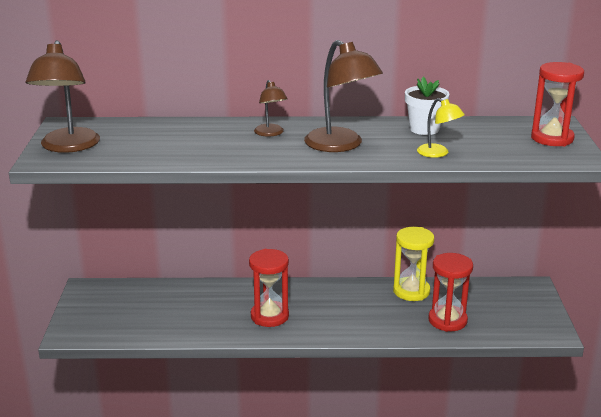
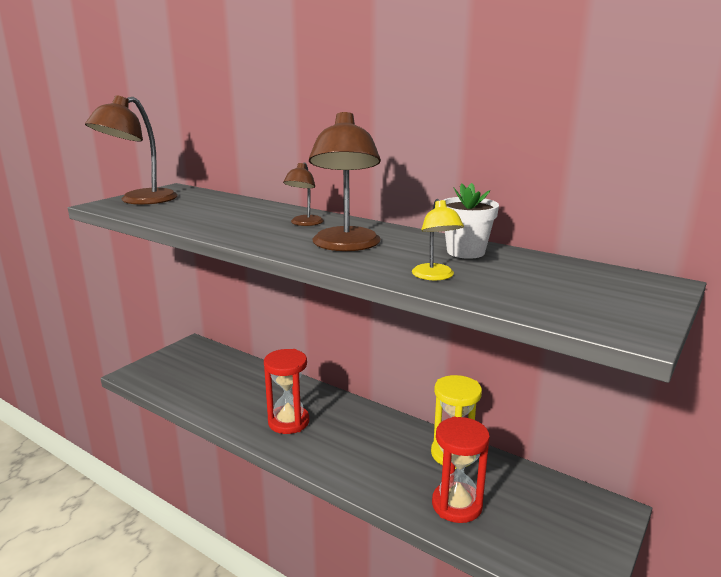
camera: 35 degrees right, 5 degrees down
(552, 138) = (624, 297): red hourglass -> none

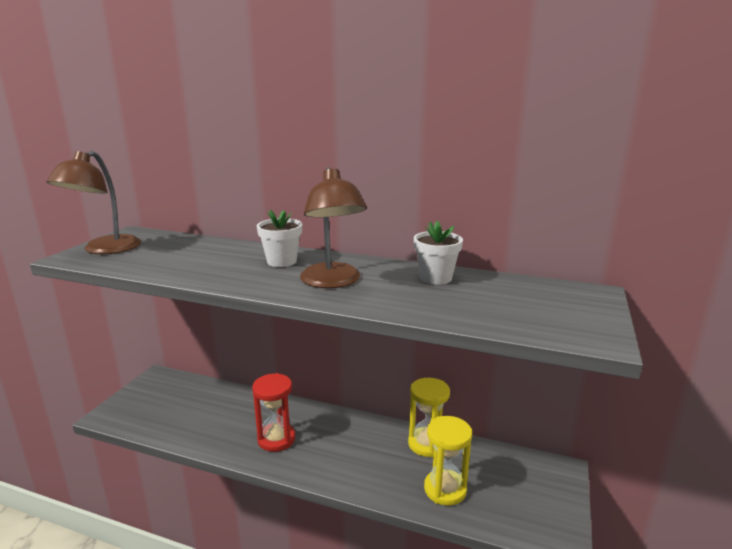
camera: 15 degrees left, 0 degrees up
(304, 223) = (282, 261): brown lamp -> white flower pot
(435, 276) = (426, 305): yellow lamp -> none
(457, 505) = (445, 489): red hourglass -> yellow hourglass

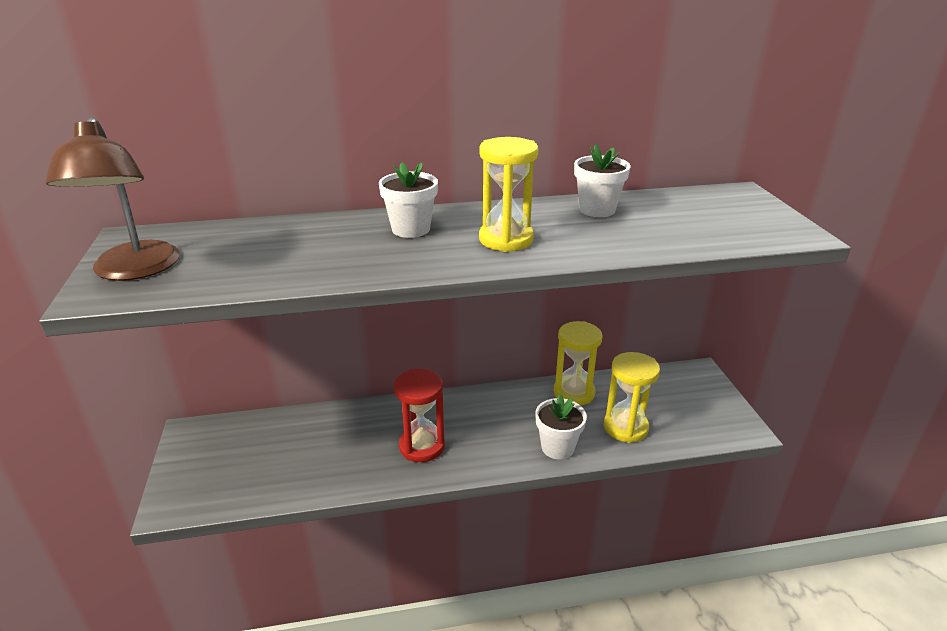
camera: 30 degrees left, 10 degrees up
(333, 282) = (506, 239): brown lamp -> yellow hourglass
(372, 481) = (557, 447): none -> white flower pot

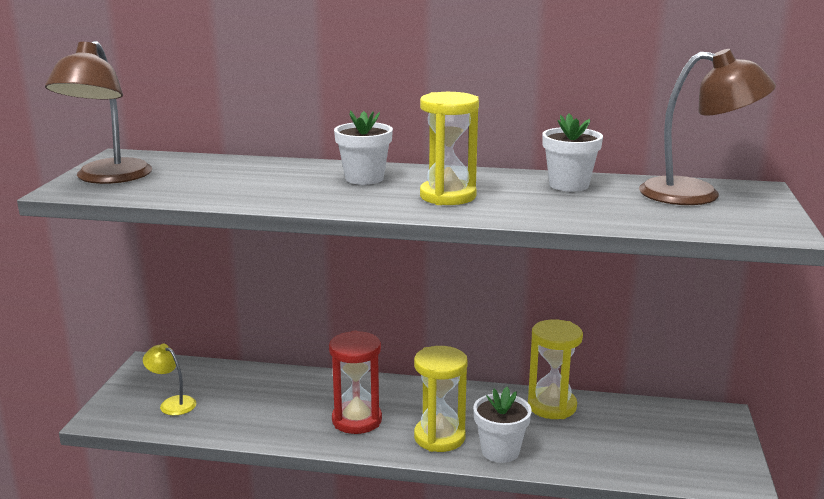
camera: 20 degrees right, 10 degrees down
(236, 471) = (172, 403): none -> yellow lamp
(625, 427) = (591, 449): yellow hourglass -> yellow hourglass (439, 437)
(704, 204) = (696, 194): none -> brown lamp

